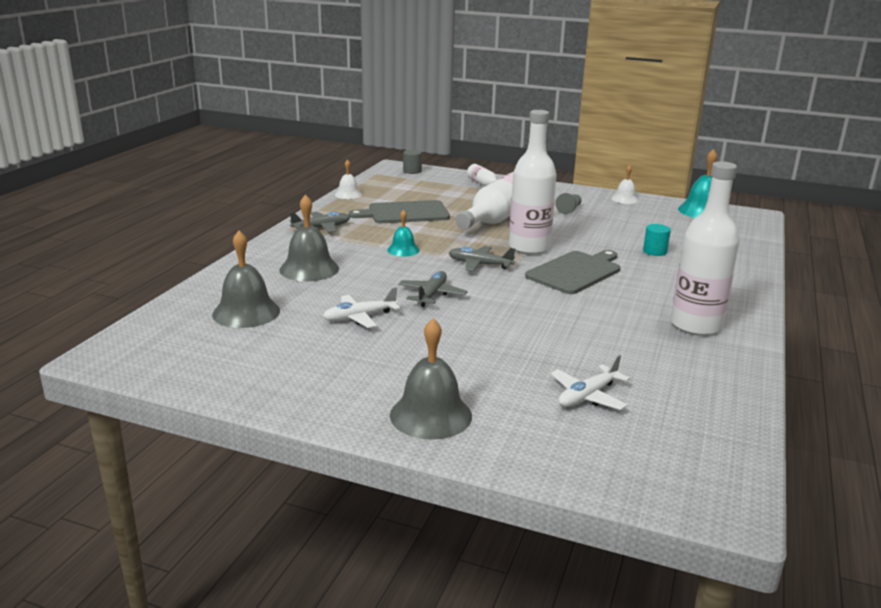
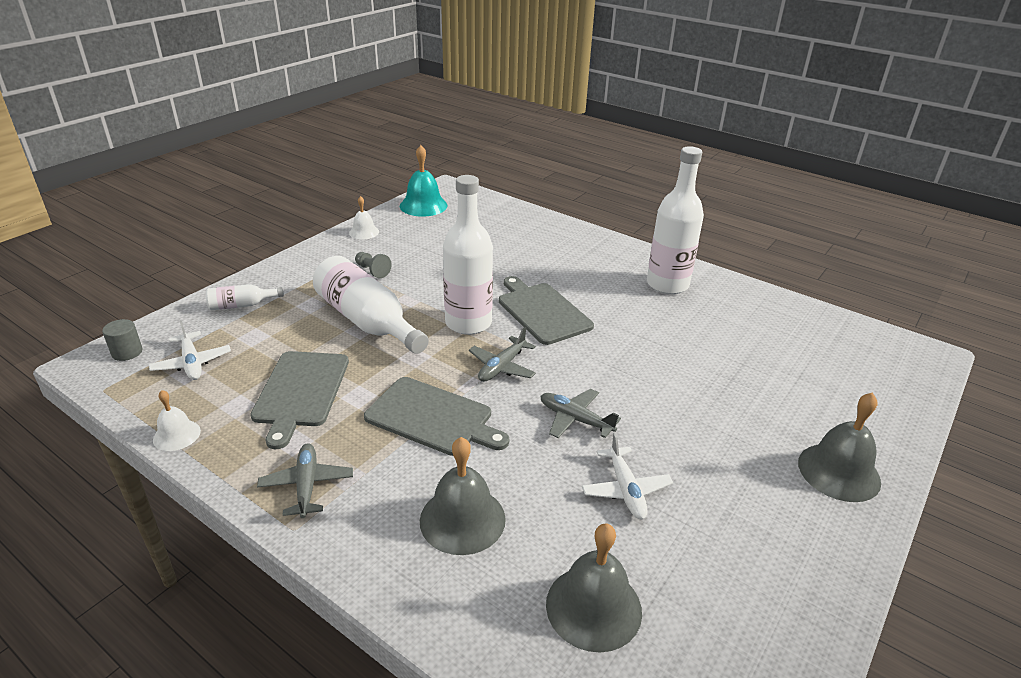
camera: 75 degrees left, 10 degrees up
(403, 250) = (433, 417): turquoise bell -> grey cutting board
(587, 396) = (791, 371): white plane -> white plane (192, 363)
(654, 251) = (509, 257): turquoise cylinder -> none

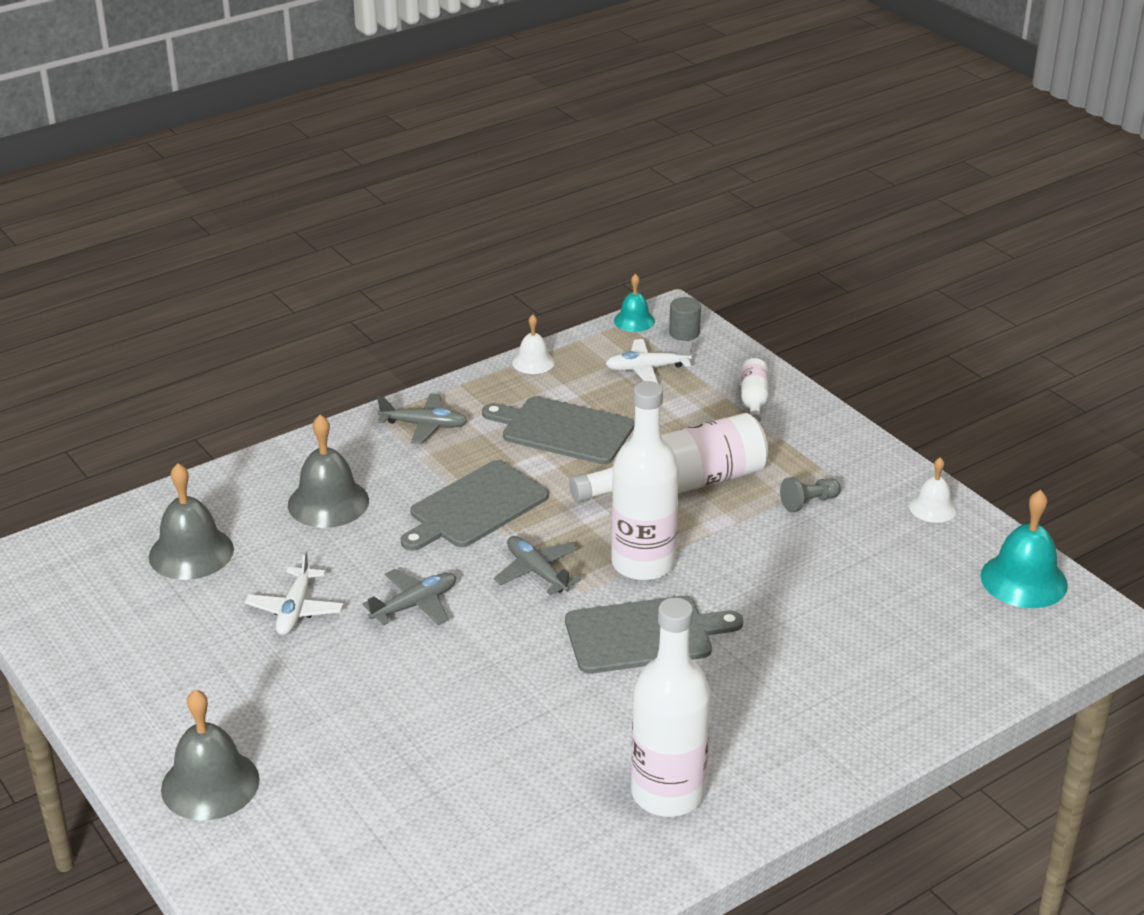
camera: 110 degrees right, 0 degrees up
(98, 384) = (634, 320): none -> turquoise bell
(626, 490) = (295, 610): white plane -> white plane turned 90 degrees counterclockwise

